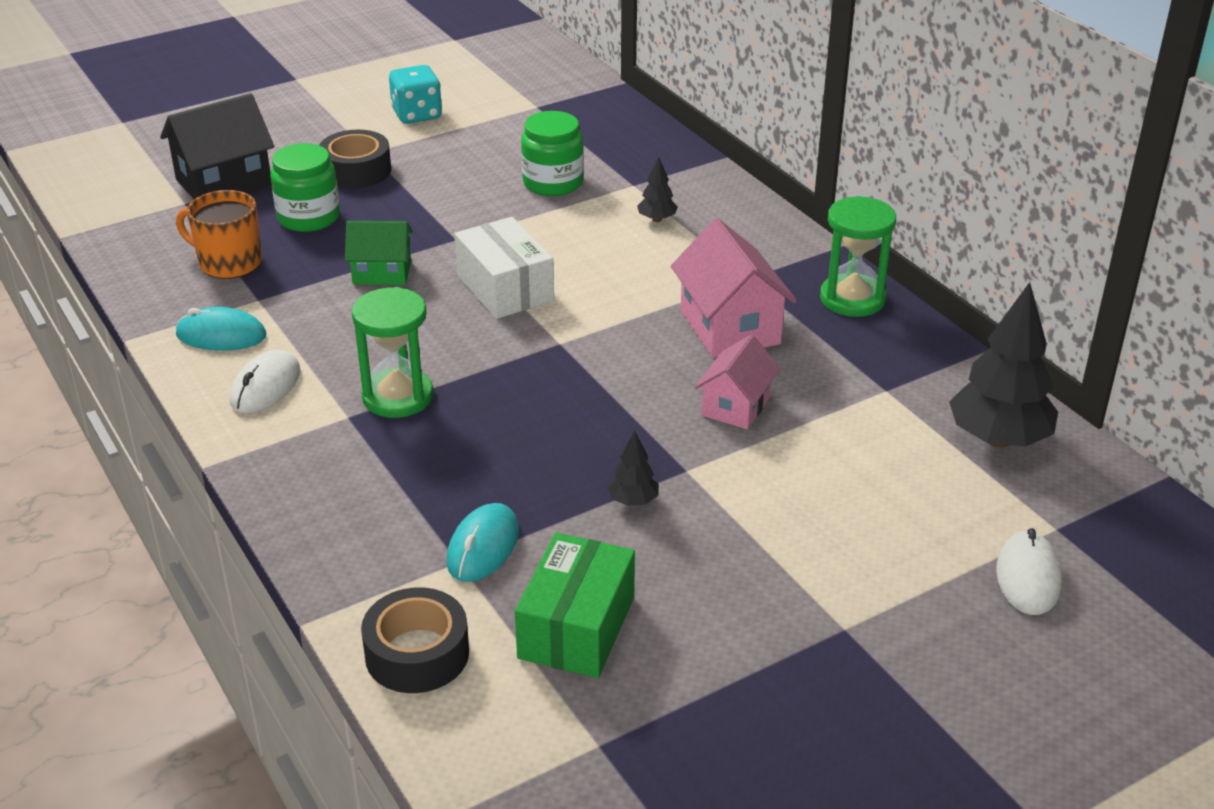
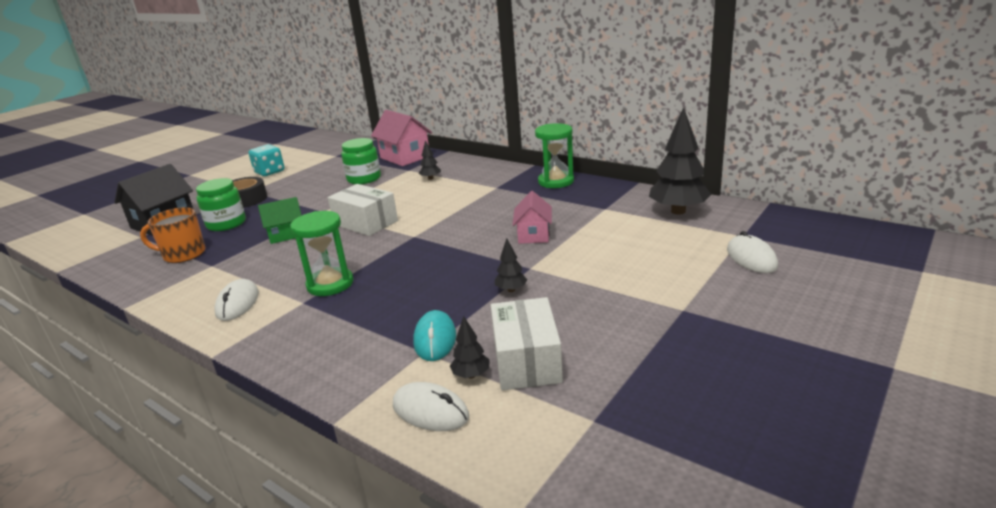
camera: 20 degrees left, 10 degrees down
(221, 335) = (194, 288): turquoise mouse -> none
(417, 654) = (430, 411): black tape -> white mouse
(495, 621) = (471, 375): none -> black tree
(577, 627) = (526, 361): green box -> white box
(730, 327) = (503, 206): pink house -> pink house (405, 157)

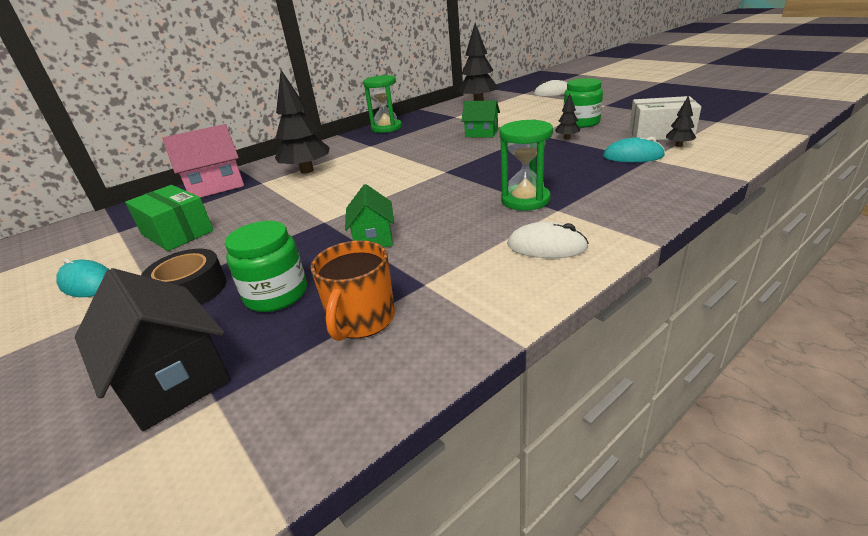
camera: 75 degrees left, 5 degrees up
(269, 172) = (88, 283): turquoise dice -> turquoise mouse
(326, 172) = (177, 232): none -> green box
(364, 179) = (249, 205): green jar -> green jar (581, 123)
(365, 223) = (389, 194): white box -> none
(430, 411) = (722, 154): white mouse -> none
(431, 178) = (307, 171): black tree -> black tree, size x2.16
(533, 235) = (481, 133): pink house -> green house

